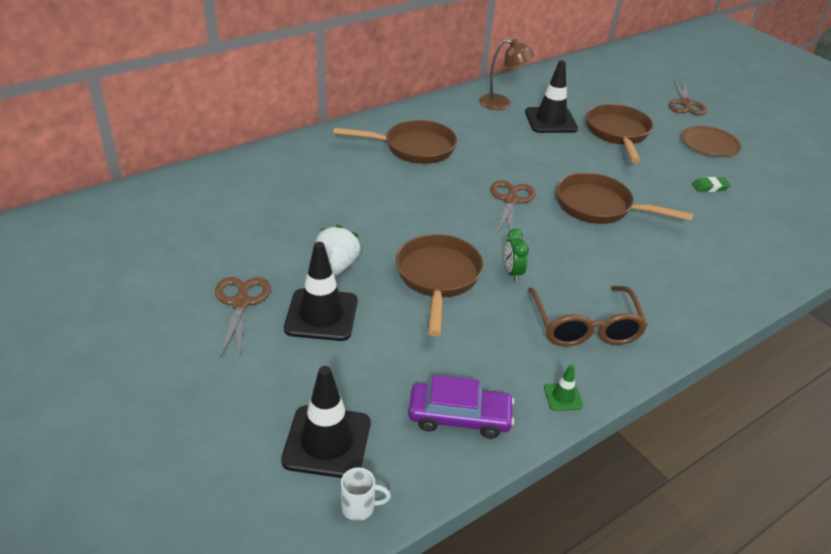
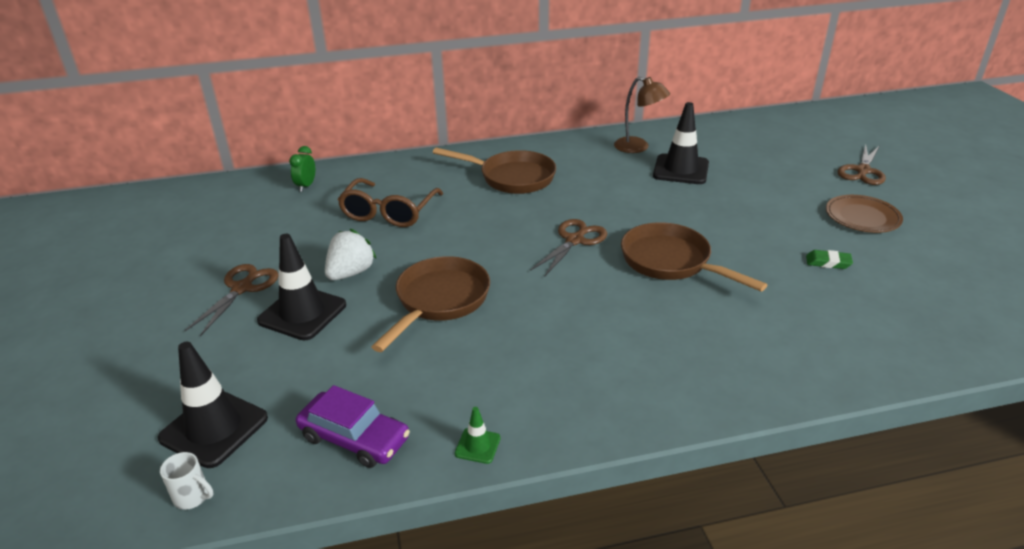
camera: 25 degrees right, 5 degrees down
(512, 272) = (521, 310): green clock -> green clock (306, 186)
(585, 327) = (559, 380): brown glasses -> brown glasses (389, 213)
(617, 134) = (751, 191): brown pan -> none

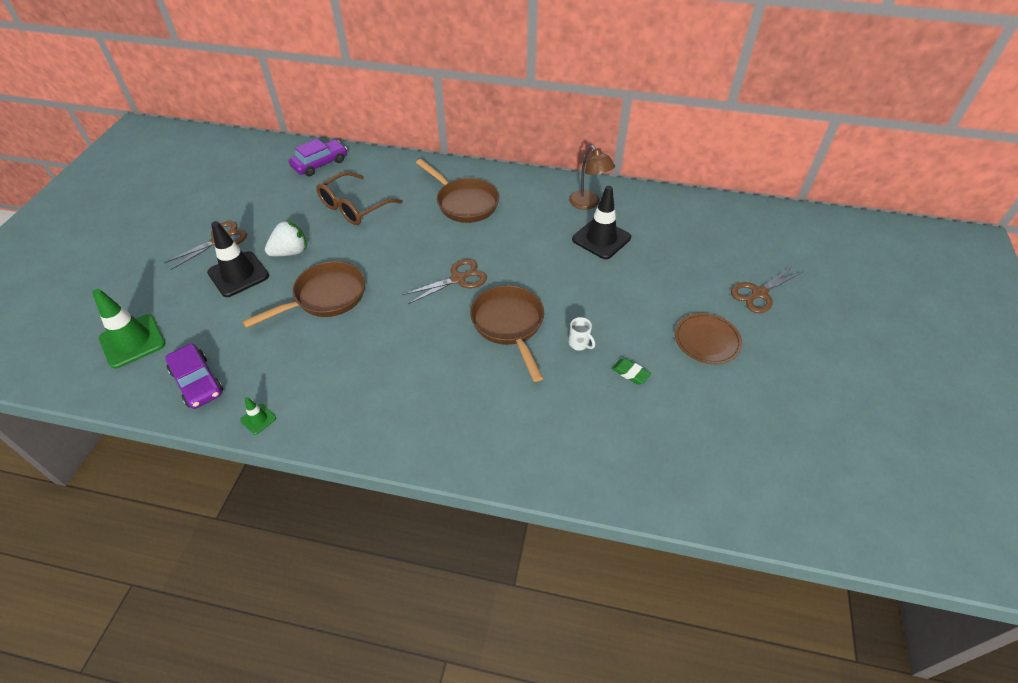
camera: 25 degrees right, 15 degrees up
(193, 497) = (91, 383): white mug -> white mug (579, 344)
(214, 428) = (132, 341): black traffic cone -> green traffic cone
(306, 186) = (320, 164): green clock -> purple car

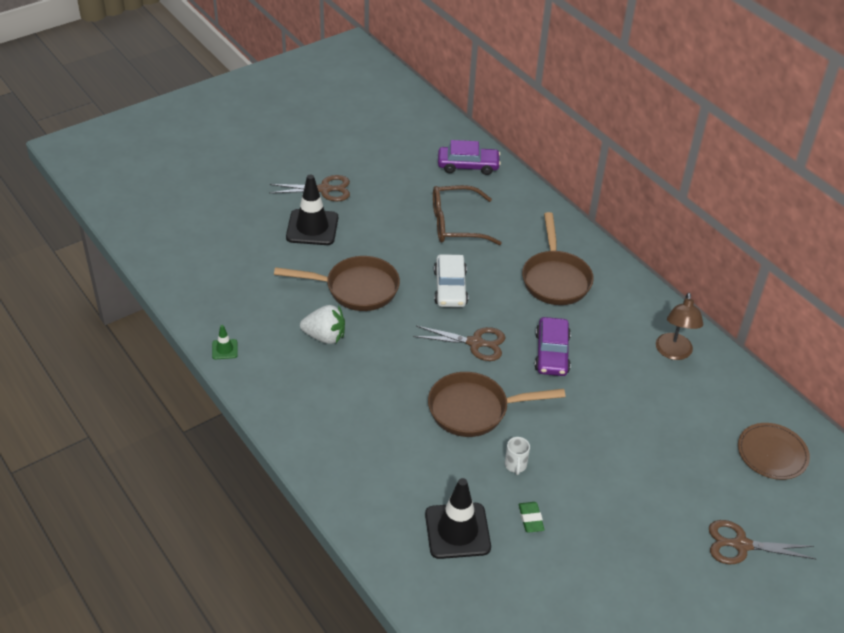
camera: 40 degrees right, 5 degrees down
(132, 341) = (197, 234): green traffic cone -> none
(197, 382) = (211, 294): purple car -> purple car (551, 353)
(290, 252) = (367, 233): white strawberry -> white strawberry (325, 336)
(398, 252) = (450, 288): none -> white car
(509, 325) = (474, 410): brown pan -> brown pan turned 120 degrees counterclockwise
(601, 238) = (646, 392): black traffic cone -> black traffic cone (457, 531)
(707, 340) = (633, 545): brown plate -> brown plate (772, 453)

